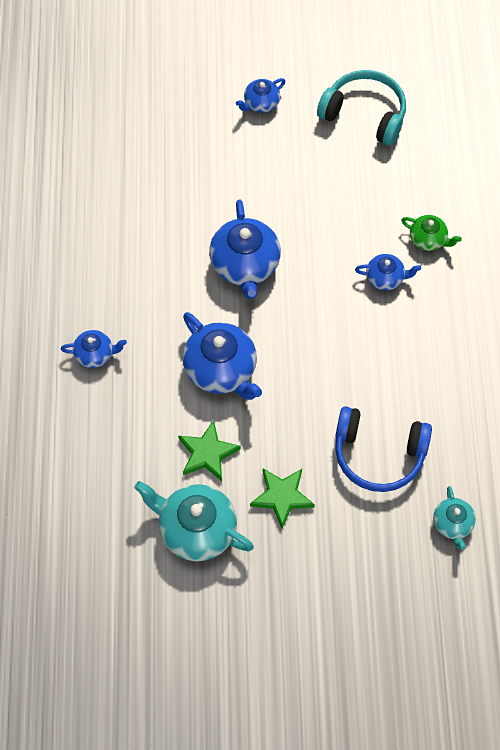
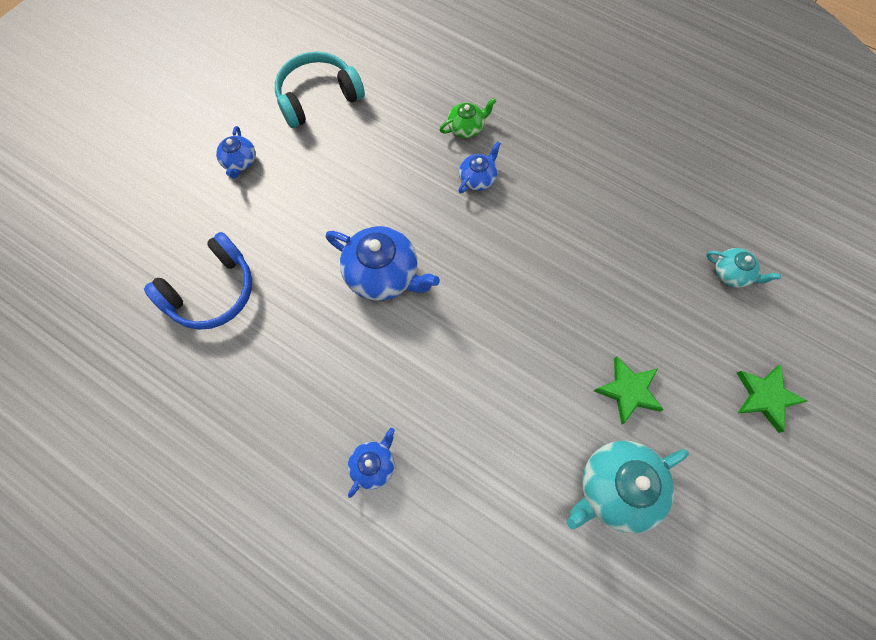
camera: 55 degrees left, 5 degrees up
(207, 453) = (545, 427): green star -> green star (766, 397)
(221, 369) = (470, 360): blue teapot -> none
(378, 454) = (635, 287): blue headphones -> blue headphones (212, 291)

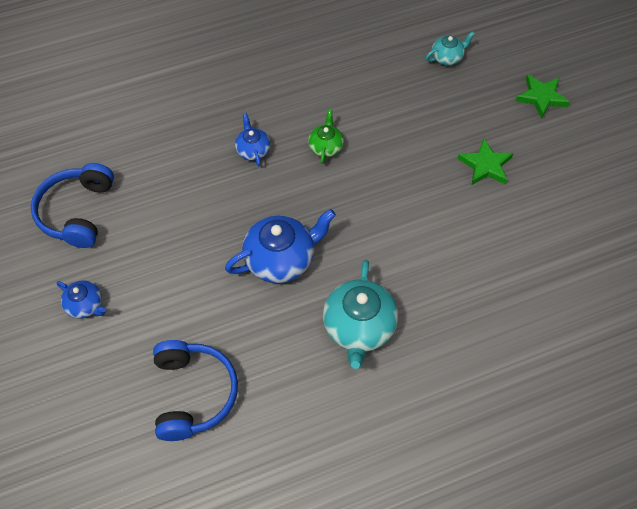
camera: 55 degrees left, 10 degrees down
(318, 97) = (77, 212): turquoise headphones -> blue headphones
(373, 465) = (429, 354): blue teapot -> none
(466, 127) = (202, 130): green teapot -> green teapot (326, 147)
(616, 488) = (546, 215): turquoise teapot -> turquoise teapot (359, 327)

